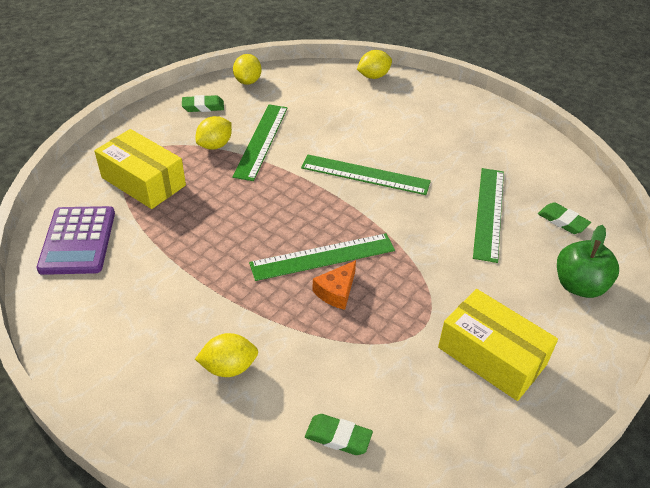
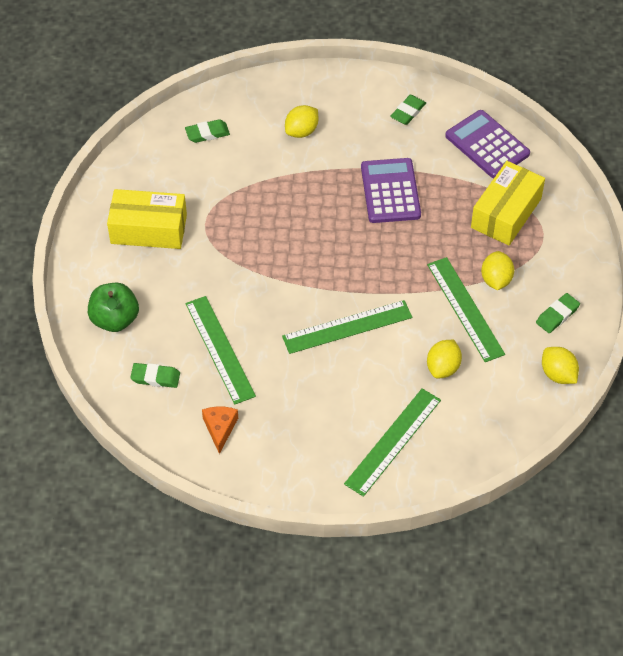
camera: 145 degrees right, 10 degrees up
(99, 318) = (408, 112): none -> green eraser
(143, 181) = (506, 213): yellow box -> yellow box turned 60 degrees counterclockwise
(213, 252) = (390, 191): none -> purple calculator
(323, 257) = (313, 233): green ruler -> green ruler (393, 441)
(336, 291) = (281, 213): orange cheese -> orange cheese (220, 428)
(373, 76) = (450, 465): yellow lemon -> yellow lemon (443, 368)

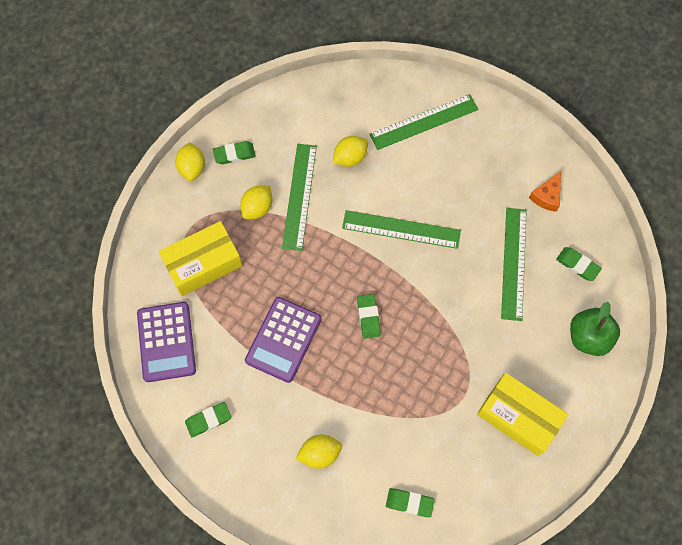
camera: 150 degrees left, 15 degrees up
(328, 242) = (368, 317): none -> green eraser
(558, 374) = (270, 109): yellow lemon -> yellow lemon (192, 168)

